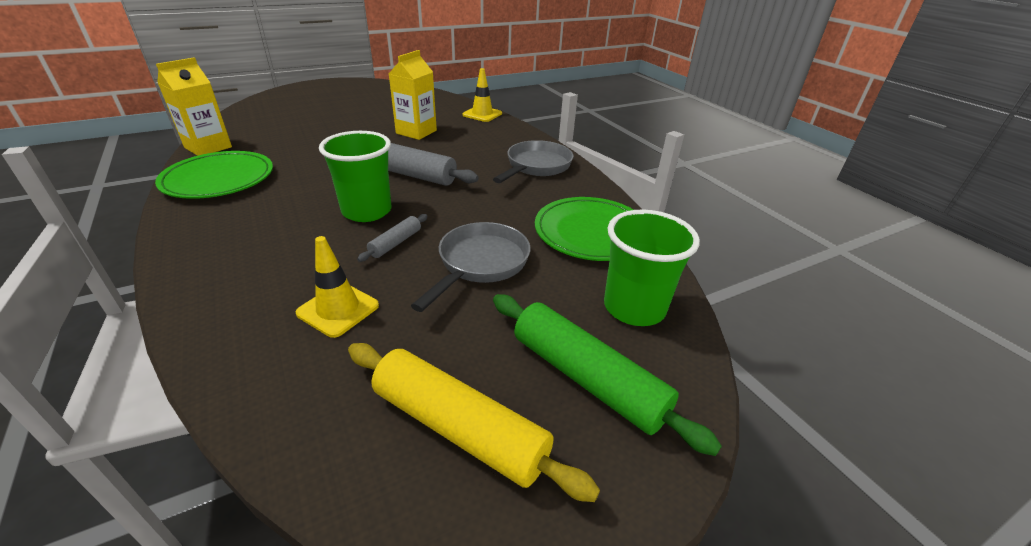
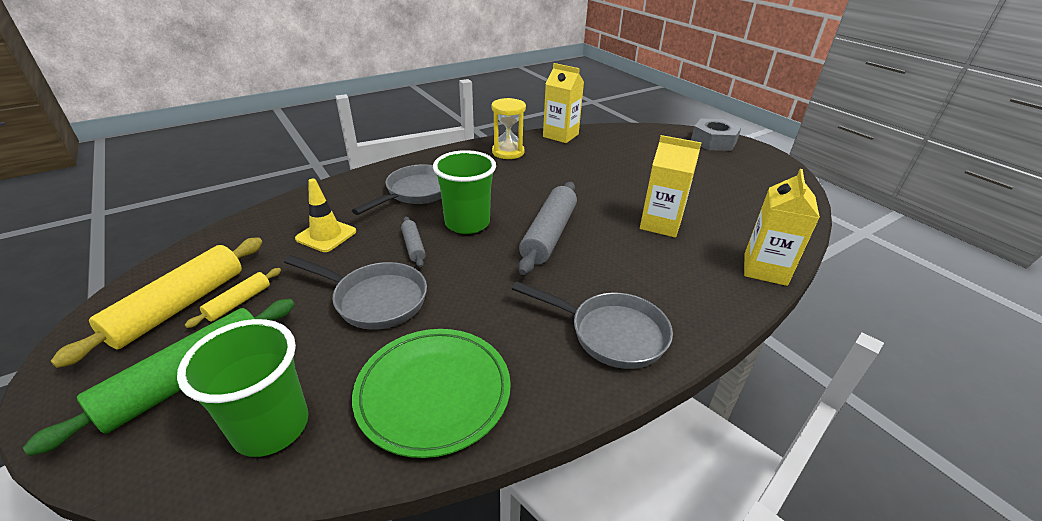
camera: 85 degrees right, 0 degrees up
(219, 179) = (508, 152): green plate -> yellow hourglass
(272, 242) = (416, 193): none -> grey pan
(298, 92) = (713, 141): none -> grey nut
(395, 243) = (413, 246): grey rolling pin -> grey rolling pin turned 45 degrees clockwise
(463, 366) = (239, 302): none -> yellow rolling pin
(482, 114) = (765, 269): yellow traffic cone -> yellow carton

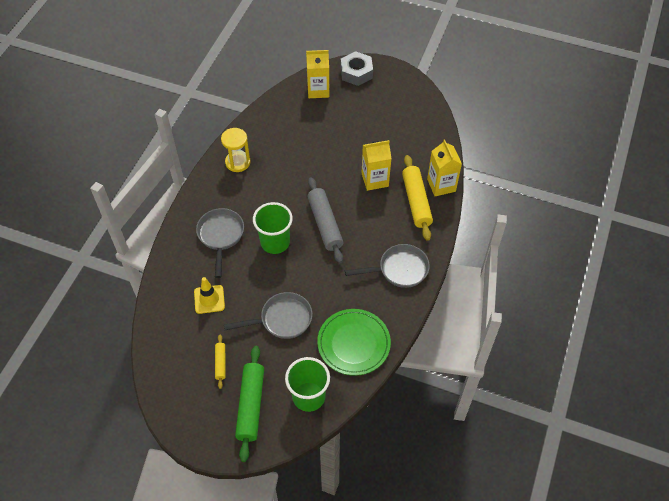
camera: 35 degrees left, 20 degrees up
(179, 306) = (195, 383): yellow rolling pin -> yellow rolling pin (416, 201)
(413, 246) = (264, 277): grey rolling pin -> none
(560, 135) = (255, 122): yellow carton -> yellow carton (318, 90)

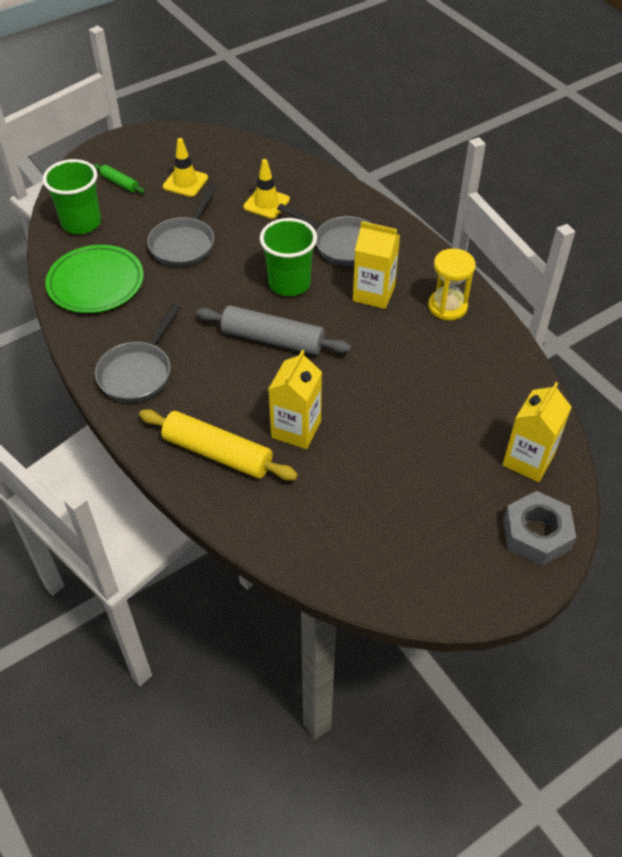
camera: 125 degrees right, 5 degrees down
(220, 363) = (185, 182): yellow rolling pin -> yellow traffic cone
(251, 405) = (120, 183): green rolling pin -> green rolling pin, size x0.50
(441, 185) = (217, 501): yellow carton -> yellow carton (373, 293)

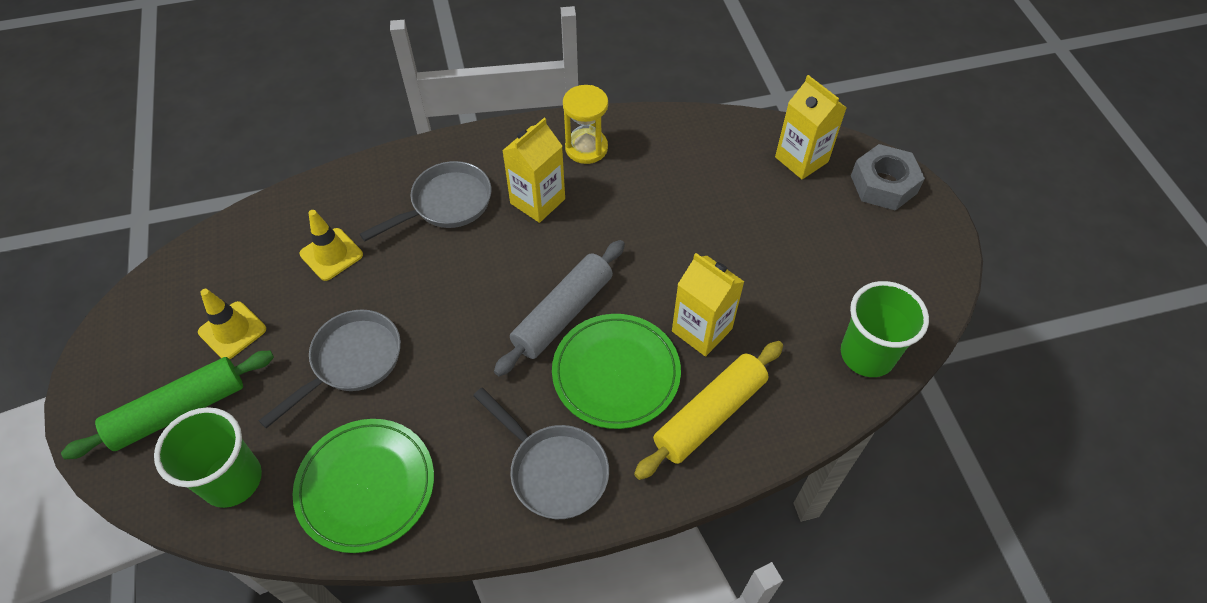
camera: 70 degrees left, 5 degrees up
(120, 183) = (179, 411): green rolling pin -> green rolling pin, size x2.00
(184, 243) = (351, 361): grey pan -> grey pan turned 90 degrees counterclockwise
(232, 385) = (616, 373): none -> green plate
(289, 283) = (482, 272): green cup -> green cup (867, 354)

